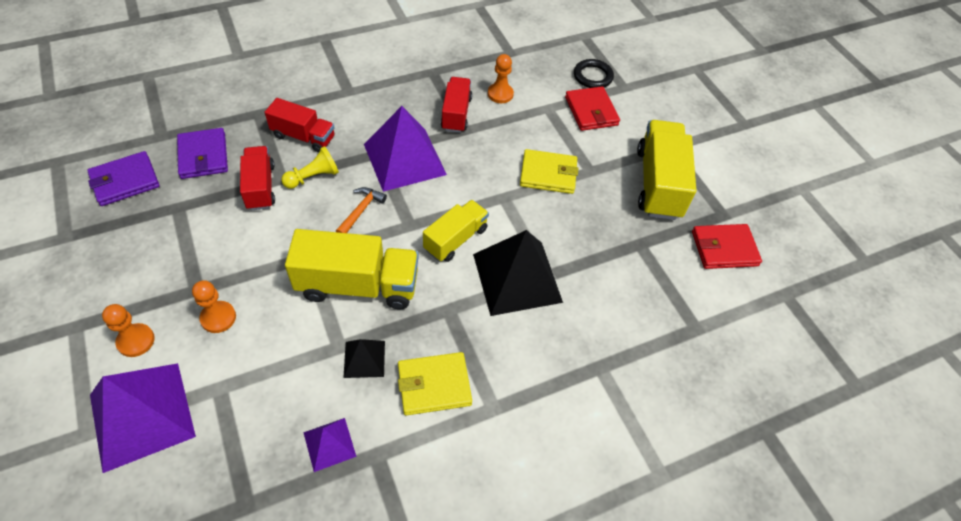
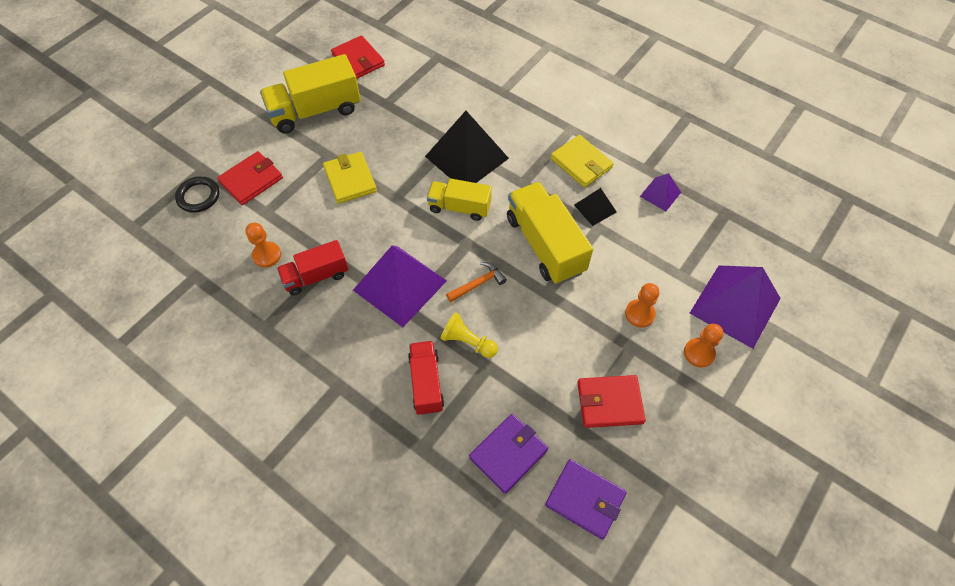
camera: 115 degrees left, 5 degrees up
(170, 240) = (609, 403): none -> red wallet
(260, 187) = (507, 376): red truck -> none
(361, 211) = (478, 284): orange hammer -> orange hammer turned 150 degrees clockwise

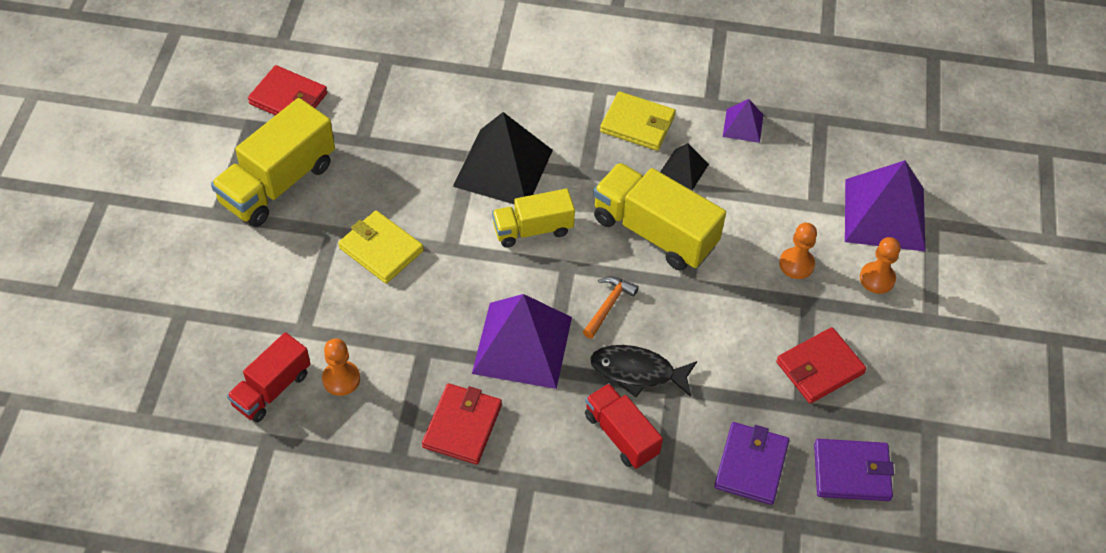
camera: 30 degrees left, 5 degrees down
(198, 196) = (202, 347): black ring -> none
(251, 180) = (256, 300): red wallet -> red wallet (462, 426)
(316, 276) = (418, 377): red truck -> red truck (272, 389)
(468, 342) = (637, 372): yellow pawn -> black fish

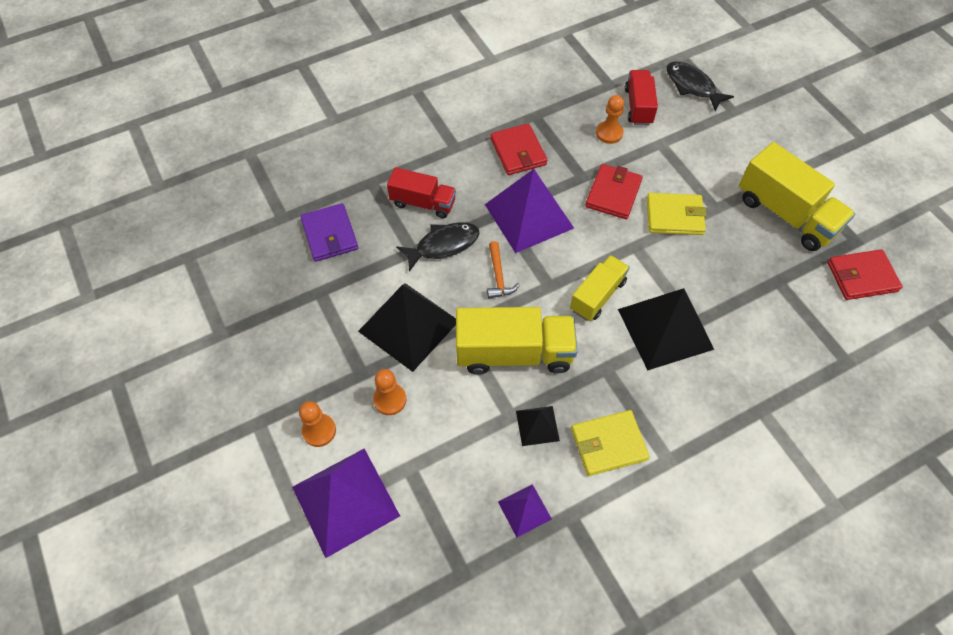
camera: 145 degrees right, 5 degrees up
(183, 372) = (692, 86): none -> black fish
(278, 183) = (786, 214): yellow truck -> yellow truck turned 135 degrees clockwise
(733, 315) = (409, 326): none -> black pyramid
(820, 368) = (322, 327): red wallet -> red wallet (613, 194)
(851, 472) = (261, 270): purple wallet -> none

